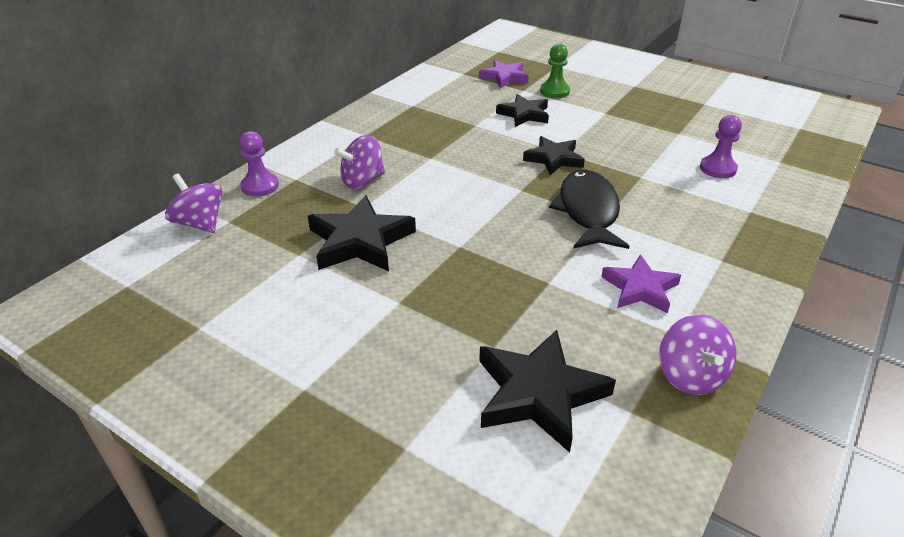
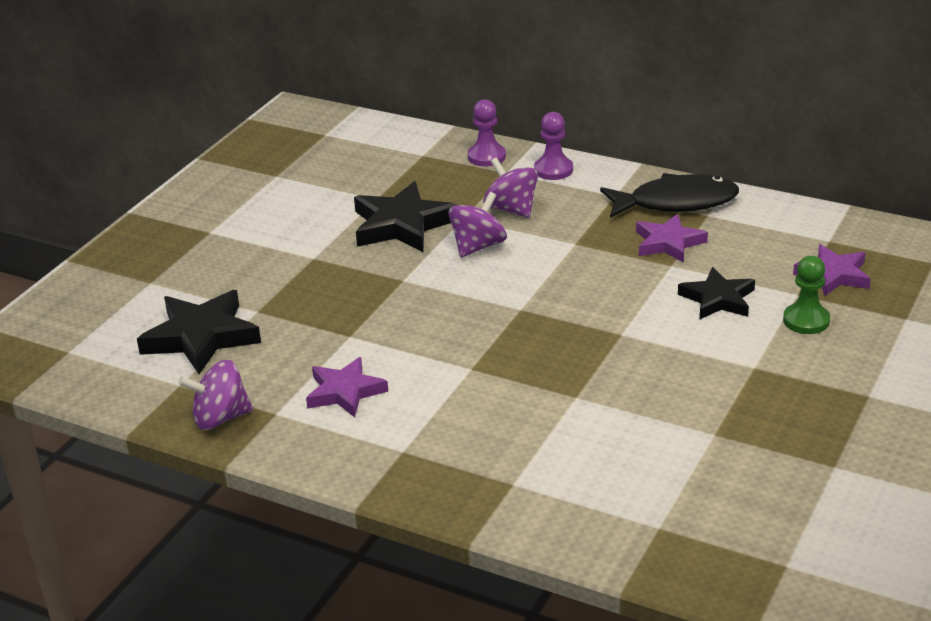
camera: 85 degrees right, 5 degrees down
(200, 223) = (416, 143): purple spinning top -> purple spinning top (478, 246)
(445, 122) = (668, 243): none -> purple star
(554, 159) = (600, 328): black star -> none
(588, 211) = (484, 356): black fish -> black fish (676, 202)
(717, 169) = (617, 464): purple pawn -> purple pawn (553, 170)

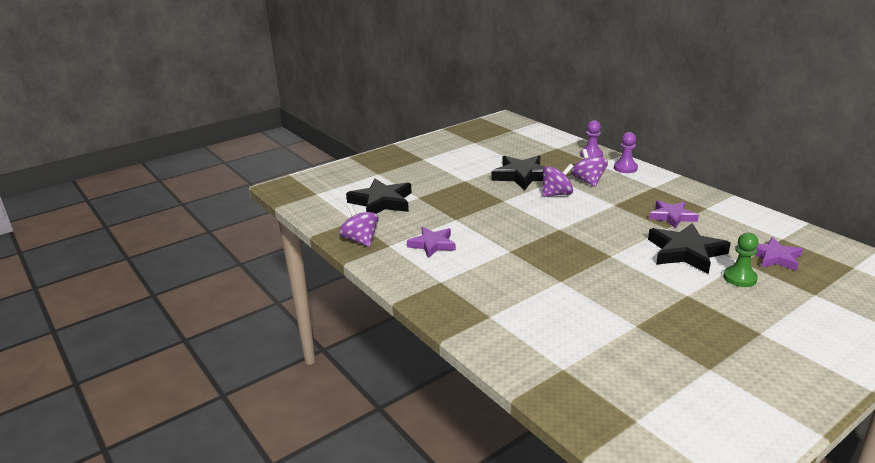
camera: 25 degrees right, 5 degrees down
(220, 418) = (360, 240): purple spinning top -> purple spinning top turned 45 degrees clockwise
(676, 202) = (690, 198): black fish -> none
(718, 299) = (685, 252): black star -> black star, size x1.53

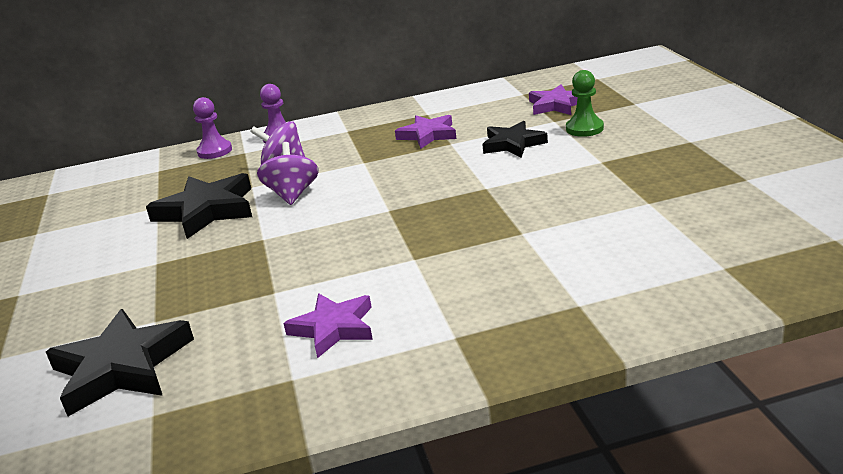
camera: 65 degrees left, 0 degrees up
(360, 240) = (240, 414): purple spinning top -> none
(685, 252) = (513, 144): black star -> black star, size x0.65

